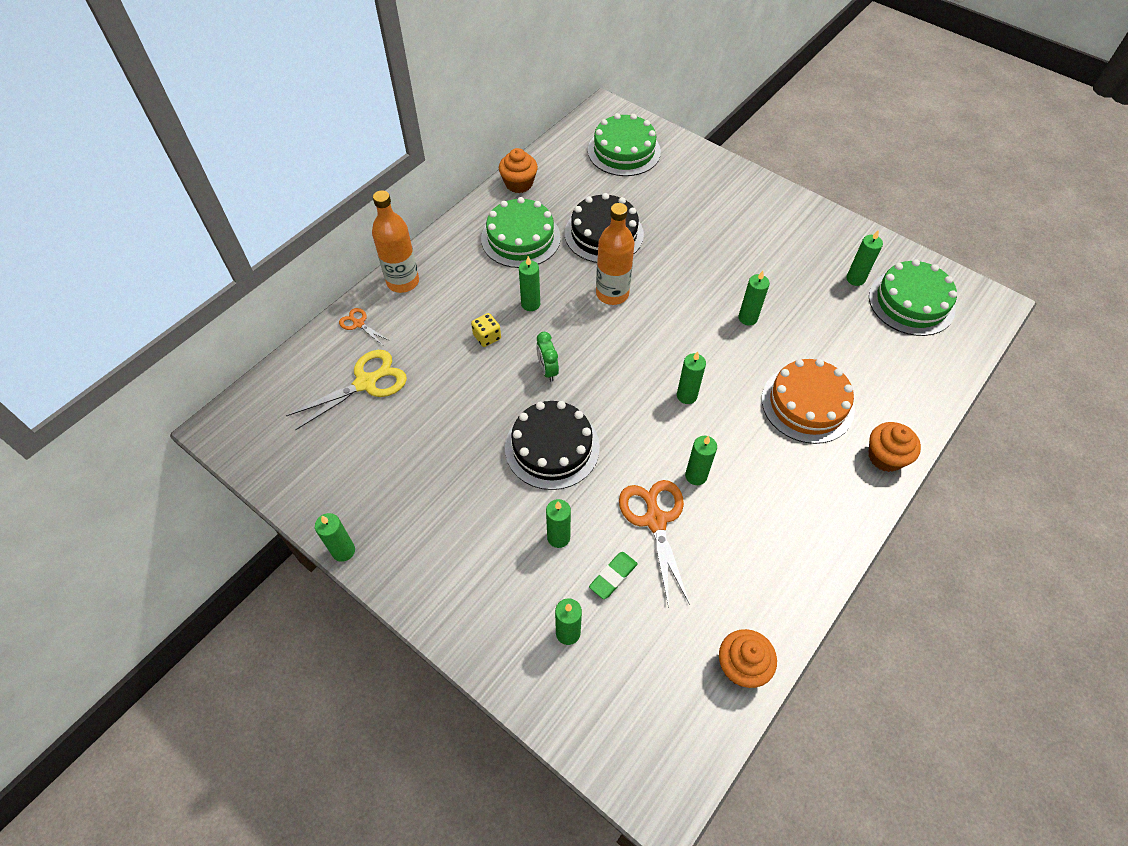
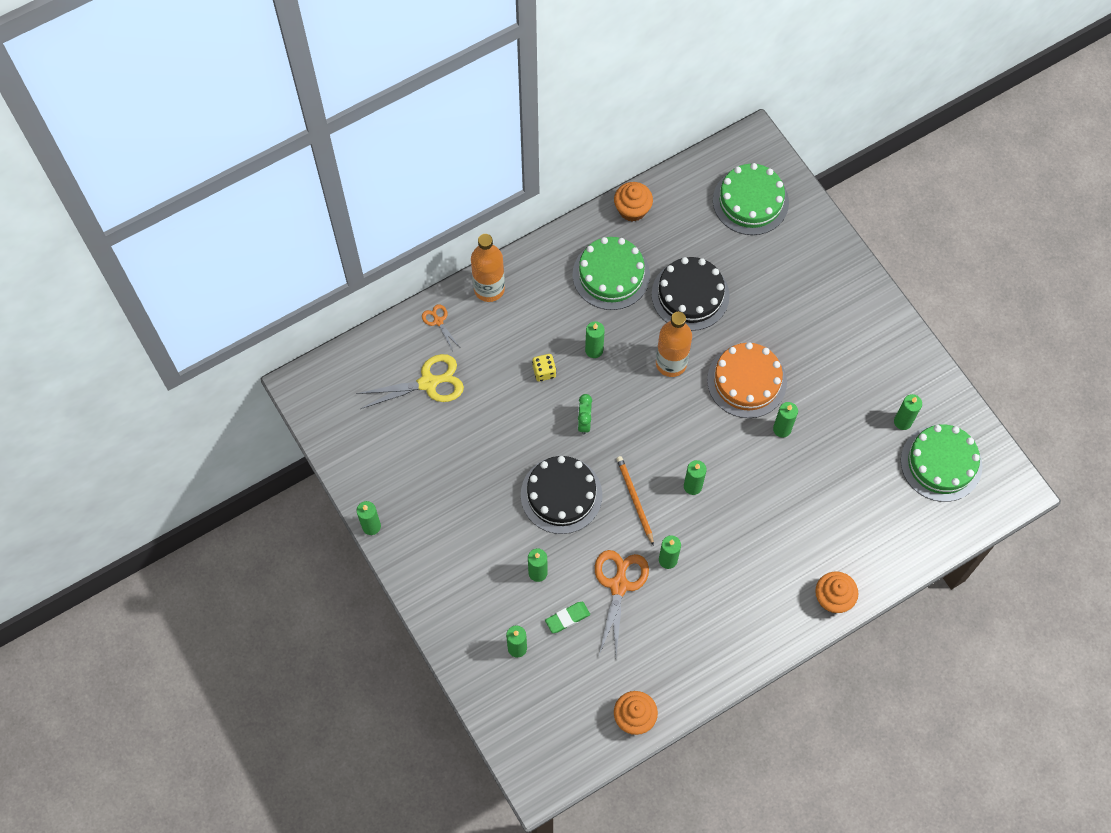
camera: 20 degrees right, 10 degrees up
(633, 427) = (634, 499): none -> orange pencil
(807, 404) = (792, 529): orange cake -> orange cake (747, 381)

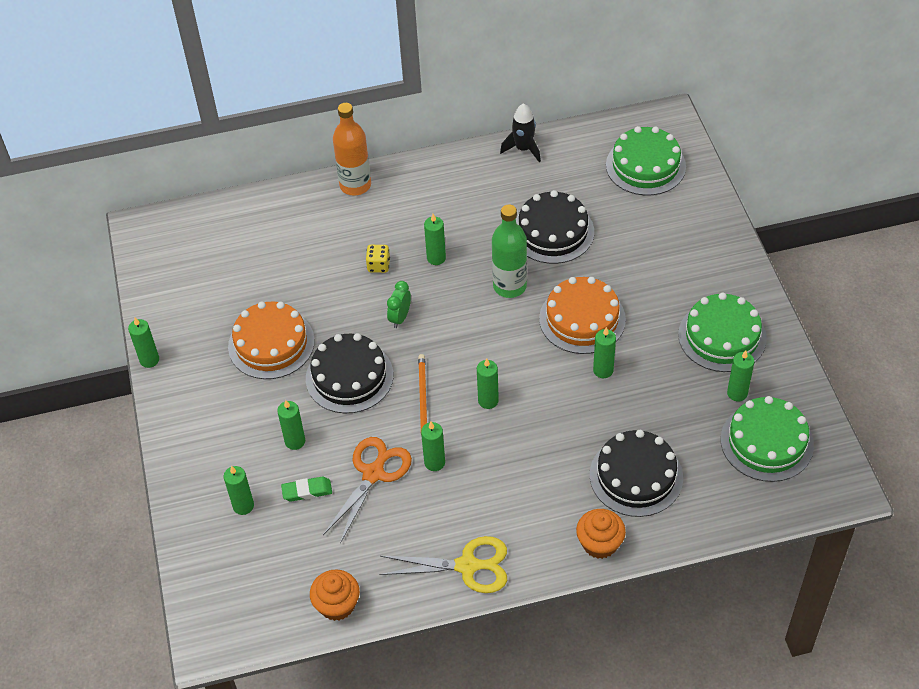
camera: 20 degrees right, 15 degrees down
(428, 383) = (261, 250): yellow scissors -> yellow scissors (467, 566)
(438, 321) = (294, 201): orange scissors -> none
(477, 480) = (271, 344): none -> orange cake
(611, 274) = (480, 198): green cake -> green cake (722, 336)
(632, 209) = (523, 149): orange cupcake -> black rocket
(671, 363) = (509, 286): orange bottle -> green bottle
(843, 526) = (636, 476): none -> black cake

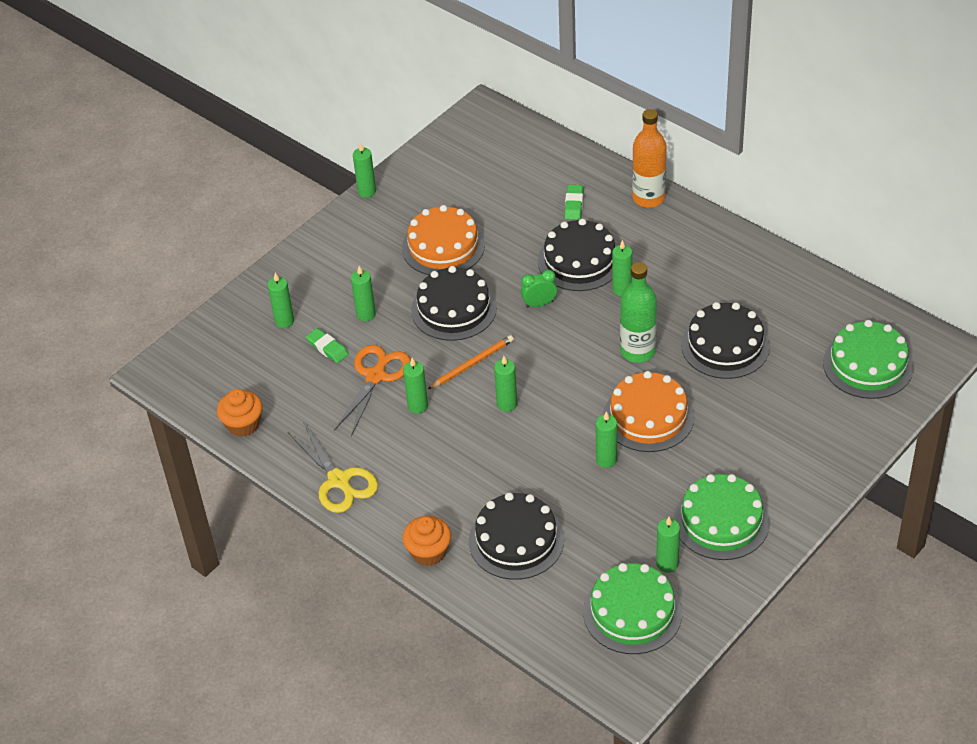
camera: 55 degrees right, 5 degrees down
(314, 233) = (574, 205): none -> green eraser
(373, 474) = (375, 376): orange scissors -> orange scissors turned 60 degrees counterclockwise
(378, 265) = (579, 260): yellow dice -> black cake
(523, 149) = (799, 275): black rocket -> none

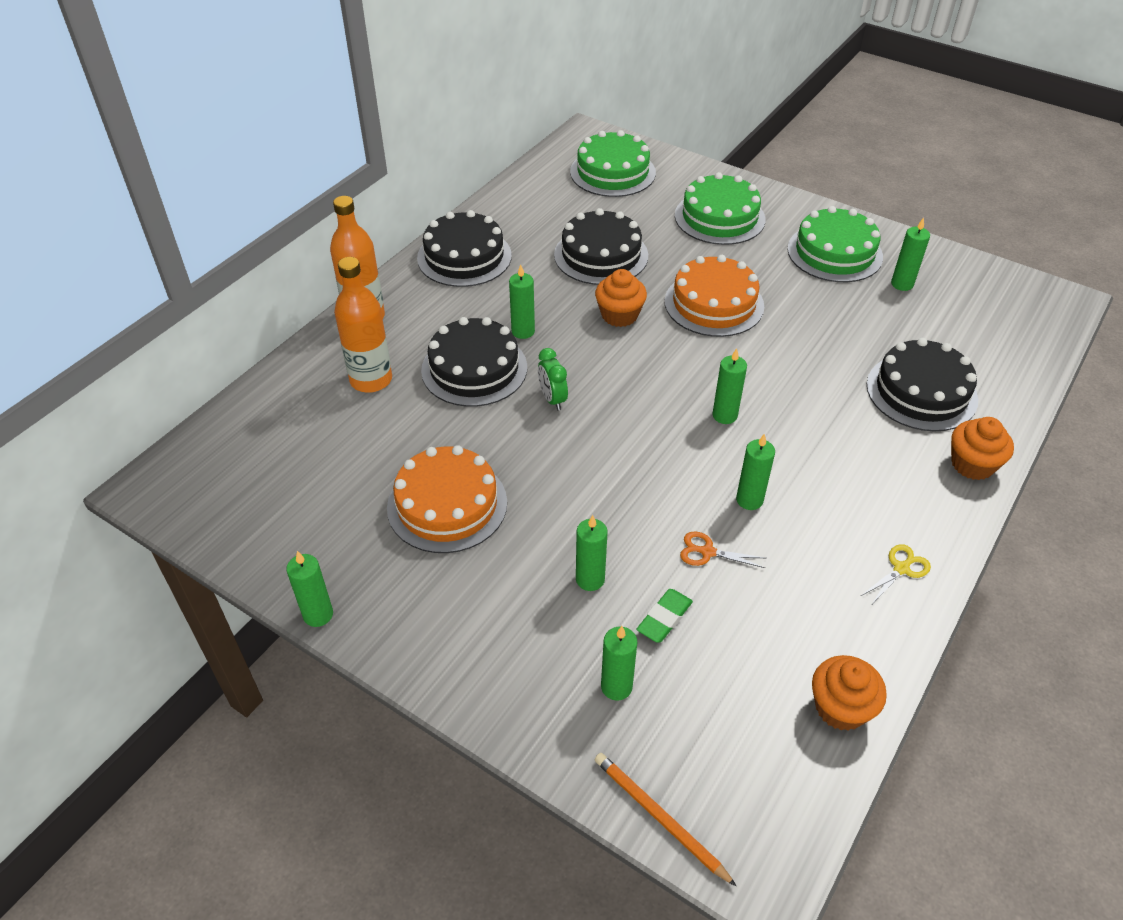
camera: 100 degrees left, 0 degrees up
(339, 480) = (901, 569): yellow scissors -> yellow scissors, size x0.51
(375, 376) = (707, 552): orange scissors -> orange scissors, size x0.51
(454, 309) = (569, 481): black cake -> black cake (464, 257)
(472, 364) = (664, 453): orange pencil -> orange pencil (659, 817)
(574, 205) = (371, 380): green eraser -> orange bottle
(606, 460) = (784, 331): green candle -> none
(632, 612) = (971, 304): green cake -> green cake (719, 217)
(637, 351) = (619, 315): green bottle -> orange cupcake

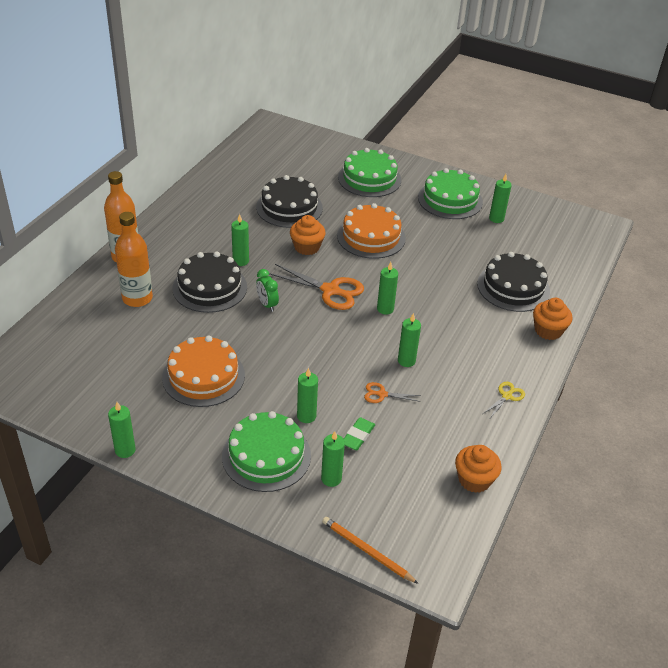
camera: 10 degrees left, 5 degrees down
(464, 257) = (192, 212): black cake -> none
(612, 172) = (291, 150): green cake -> green cake (266, 455)
(646, 382) = (330, 290): none -> orange scissors

